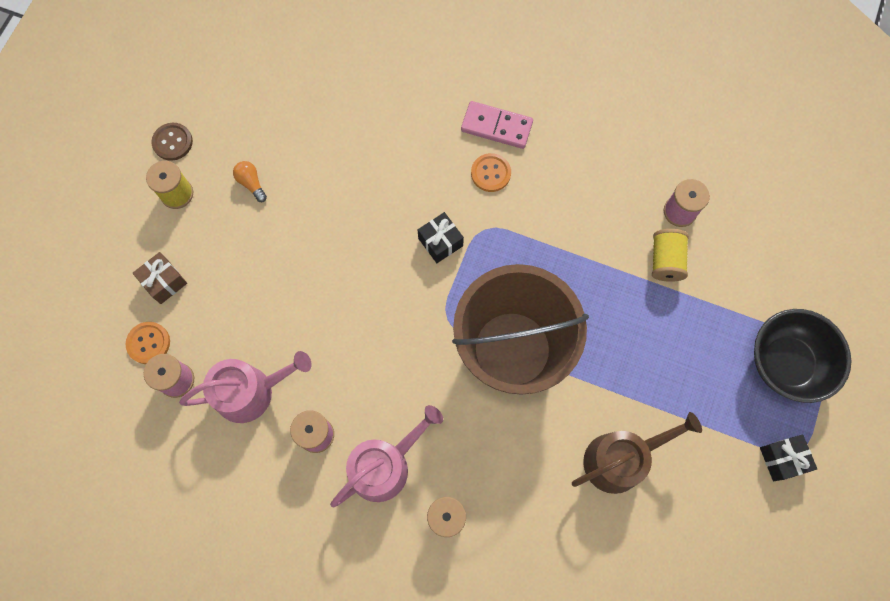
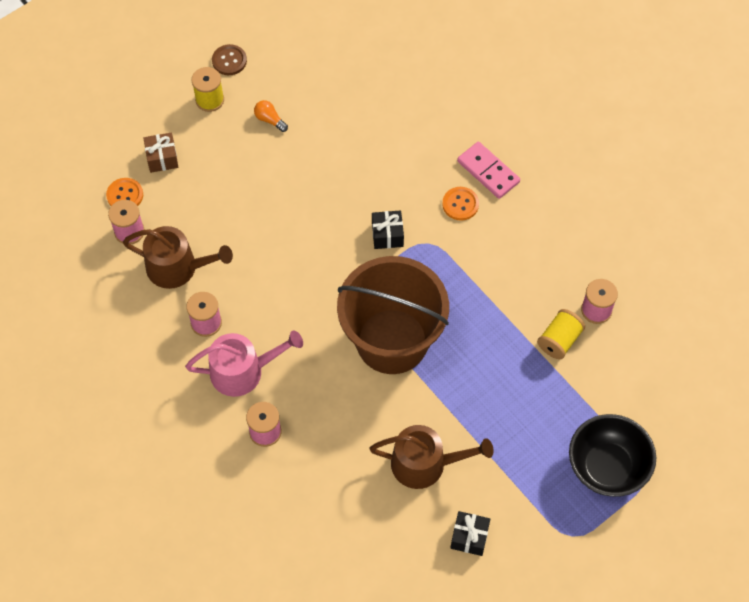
camera: 30 degrees right, 10 degrees down
(251, 183) = (269, 120): orange light bulb -> orange light bulb turned 45 degrees counterclockwise
(251, 391) = (178, 268): pink watering can -> brown watering can
(782, 459) = (555, 534): black gift -> black gift (469, 537)

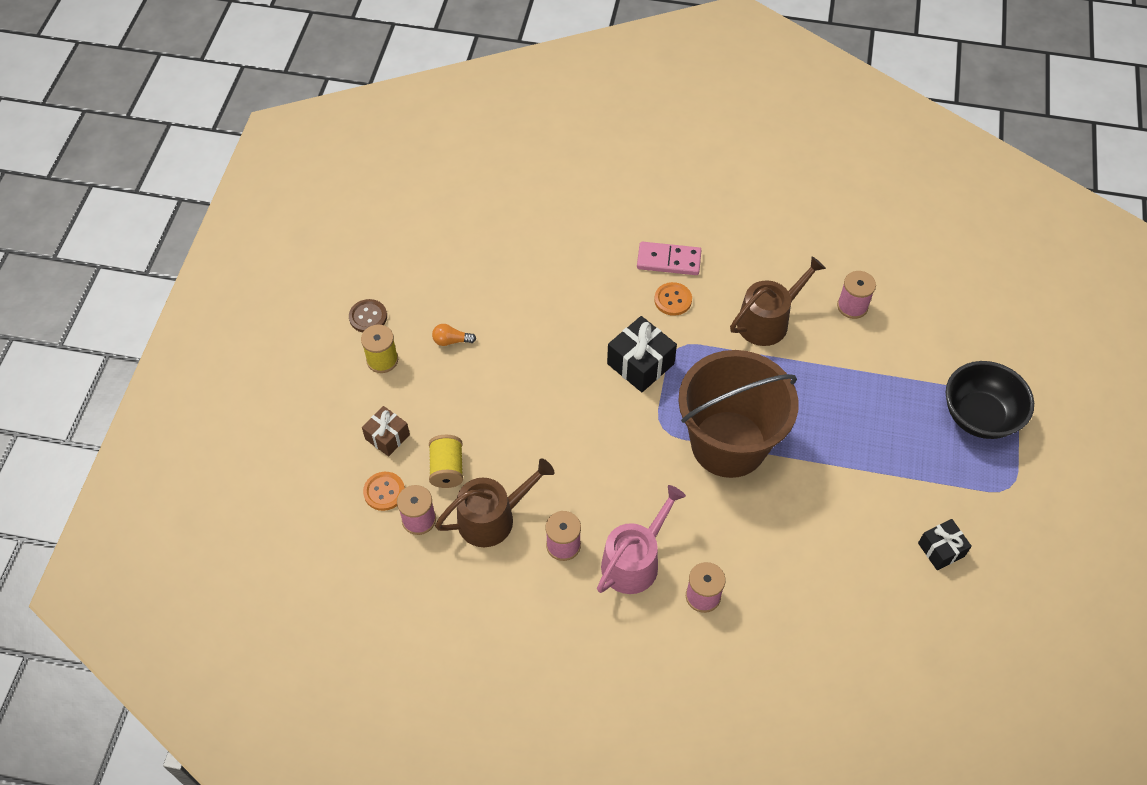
camera: 40 degrees left, 5 degrees down
(387, 235) = (640, 364): black gift -> black gift, size x1.56
(425, 464) = (851, 519): brown watering can -> brown watering can (768, 320)
(559, 340) = (850, 348): yellow spool -> yellow spool (447, 469)

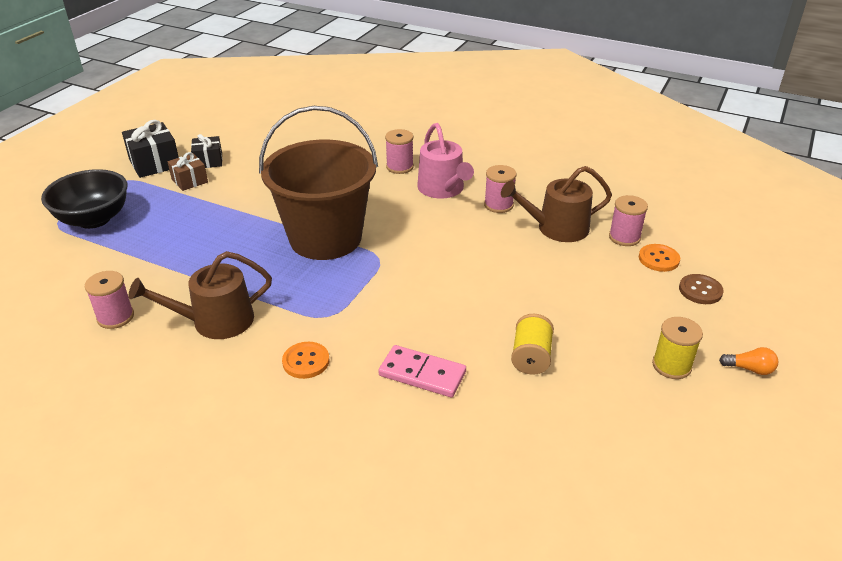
camera: 165 degrees left, 20 degrees down
(368, 317) = (696, 417): brown button -> brown button (700, 290)
(387, 437) = (659, 297): brown gift -> brown gift (189, 181)
(447, 469) = (596, 264): yellow spool -> yellow spool (531, 357)
(451, 341) = (586, 369): orange light bulb -> orange light bulb (749, 369)
(635, 560) = (443, 189): pink watering can -> pink watering can turned 75 degrees counterclockwise
(640, 364) = (375, 309): black gift -> black gift (154, 163)
(668, 260) = (284, 406): pink domino -> pink domino (422, 374)

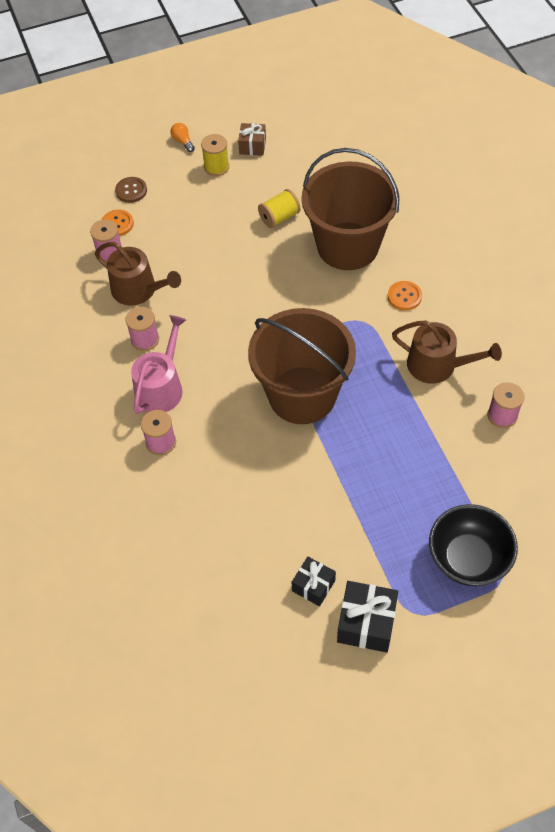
camera: 135 degrees left, 20 degrees up
(189, 181) = (352, 561): brown gift -> brown gift (252, 146)
(422, 374) = (348, 246): pink domino -> brown bucket

